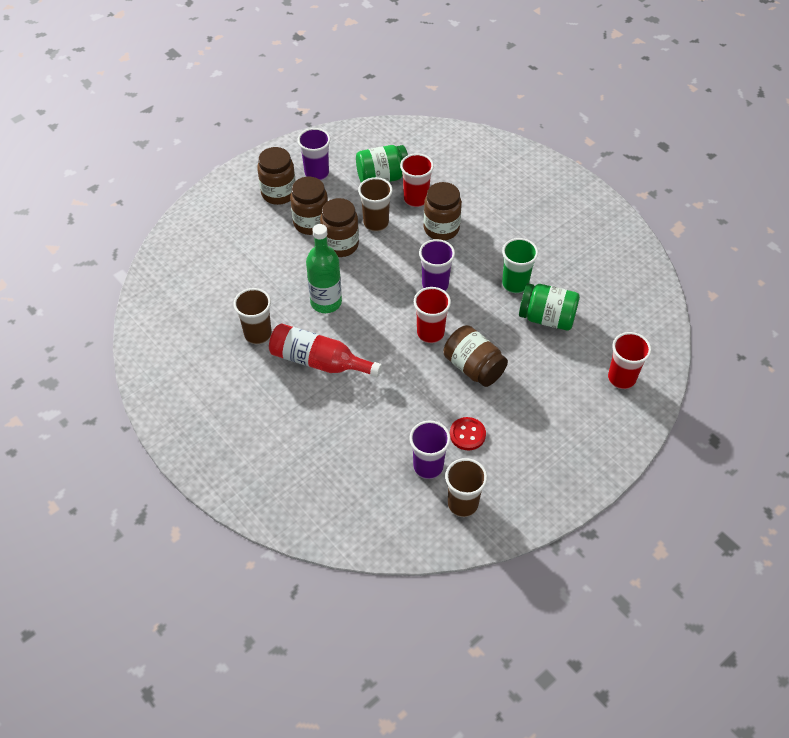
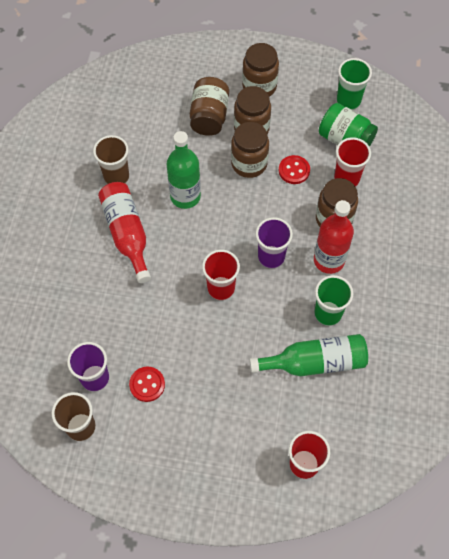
camera: 50 degrees right, 10 degrees up
(316, 173) = (304, 94): purple cup -> none
(351, 153) = (348, 101): none -> green cup
(376, 223) = (294, 170): brown cup -> red button
(472, 254) = (329, 260): none -> red bottle
(473, 367) = (215, 343): brown jar -> brown jar (209, 116)
(547, 318) = (315, 362): green jar -> green bottle

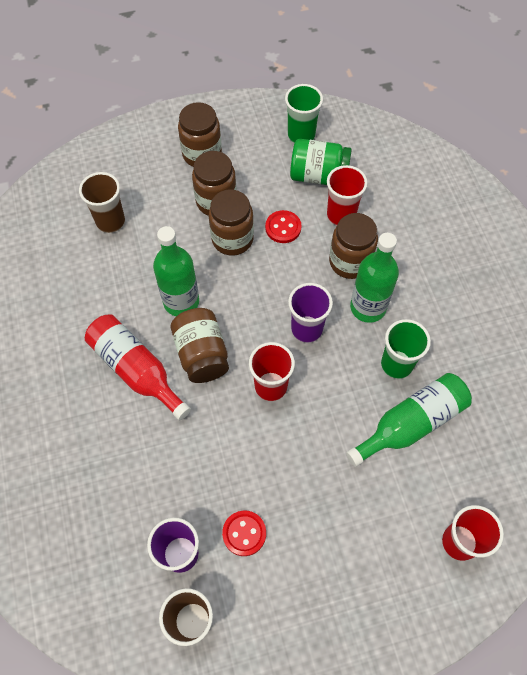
camera: 25 degrees left, 0 degrees up
(116, 176) = (93, 311): brown cup -> brown cup (110, 221)
(209, 116) = (164, 206): brown jar -> brown jar (202, 354)
(329, 260) = (368, 307): red bottle -> green bottle

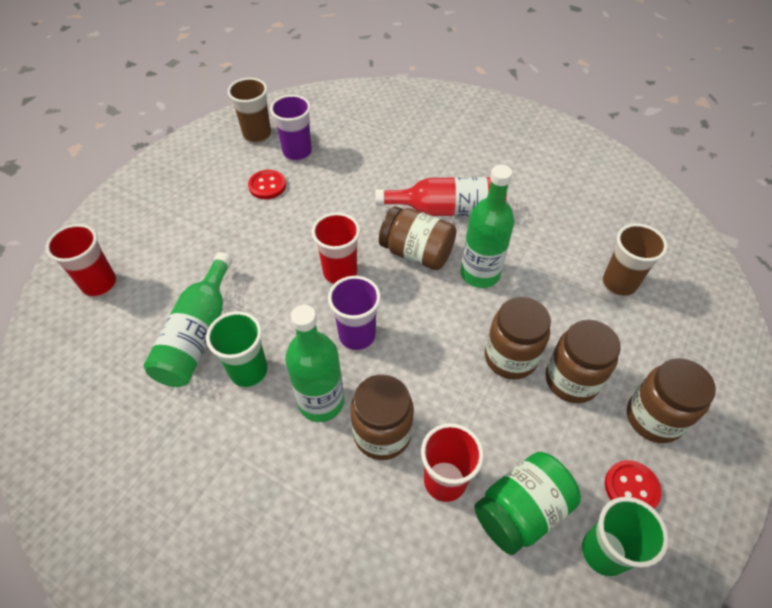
camera: 135 degrees right, 10 degrees down
(283, 228) = (482, 411): red button -> red button (631, 488)

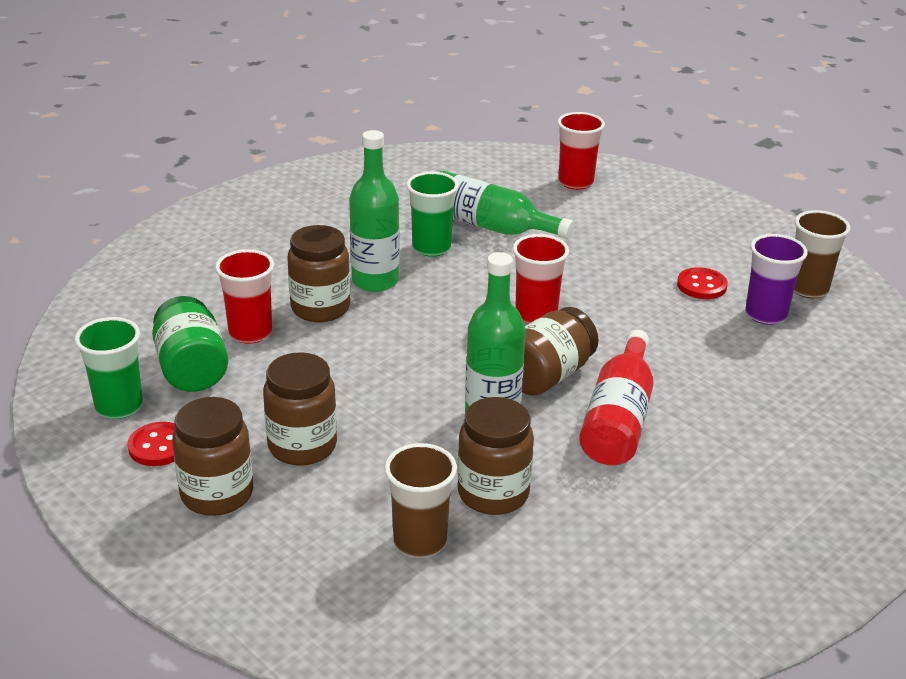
camera: 105 degrees right, 20 degrees down
(357, 336) = (441, 312): purple cup -> none
(510, 357) = (357, 409): brown jar -> brown jar (493, 493)

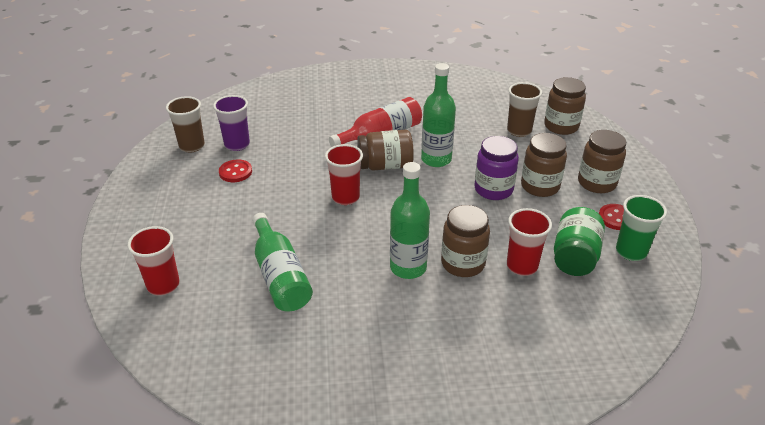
camera: 140 degrees left, 5 degrees up
(365, 410) = (493, 189): none -> purple jar
(431, 248) = (341, 277): green cup -> none
(493, 493) = (471, 133): brown jar -> brown jar (561, 126)

